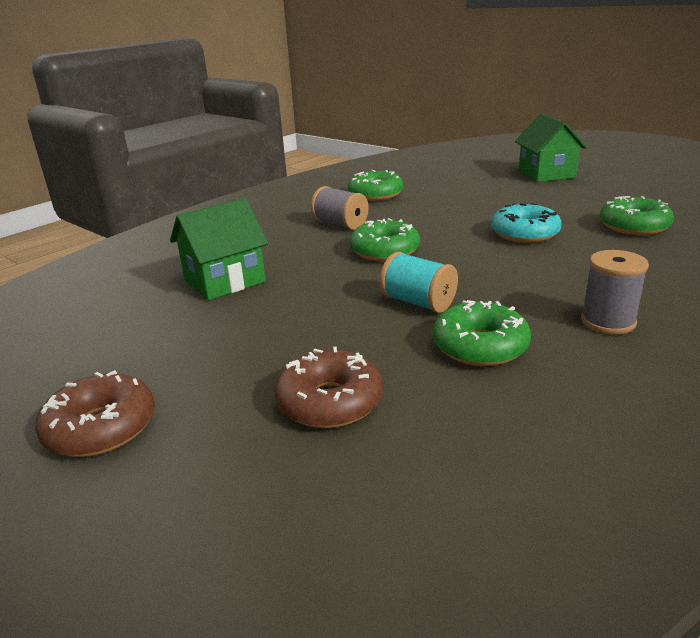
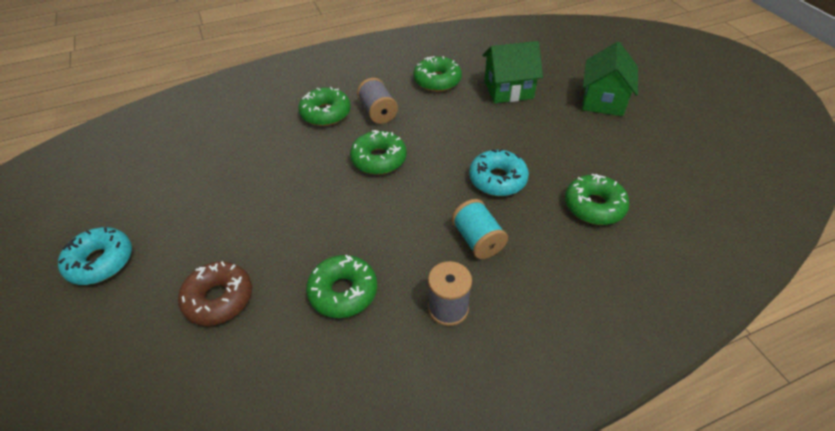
camera: 25 degrees right, 20 degrees up
(101, 428) = (100, 262): brown donut -> turquoise donut
(225, 281) = (254, 151): green house -> green house (508, 90)
(280, 237) = (325, 113): none -> green donut
(418, 302) = (347, 229): turquoise spool -> turquoise spool (477, 240)

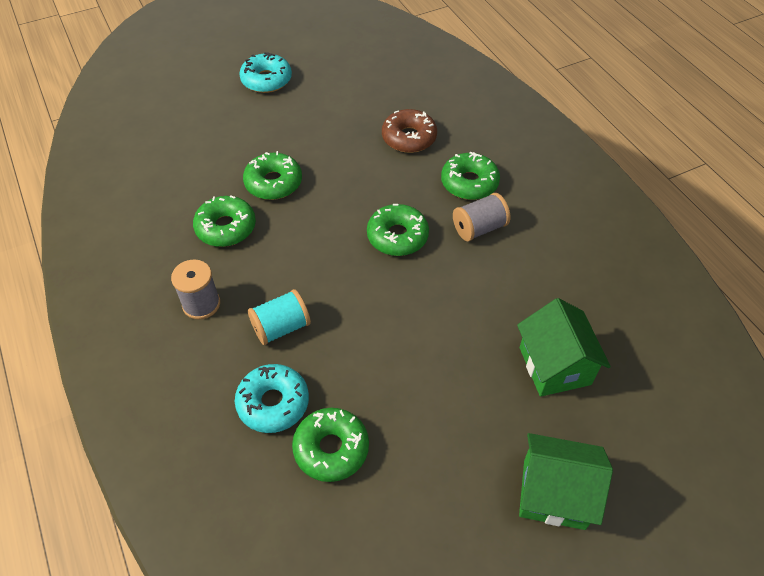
camera: 85 degrees right, 5 degrees up
(219, 299) = (226, 152): brown donut -> brown donut (409, 138)
(437, 80) = (557, 283): green donut -> green donut (273, 183)
(497, 179) = (372, 348): turquoise donut -> turquoise donut (273, 403)

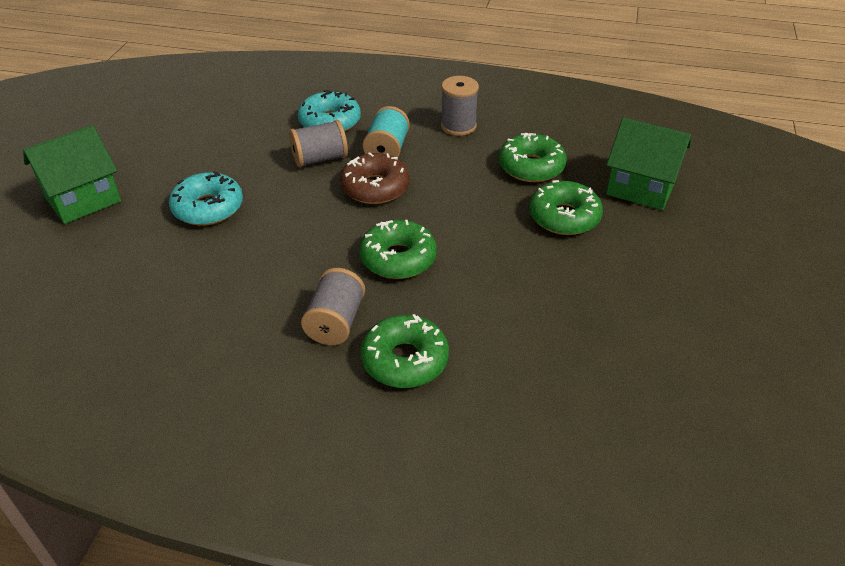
camera: 130 degrees right, 10 degrees down
(266, 80) = (769, 292): turquoise donut -> turquoise donut (208, 208)
(331, 448) = (263, 129): green donut -> none
(335, 364) = (320, 159): none -> grey spool
(409, 138) = (537, 356): brown donut -> brown donut (375, 187)
(554, 366) = (145, 266): green house -> green house (641, 187)

